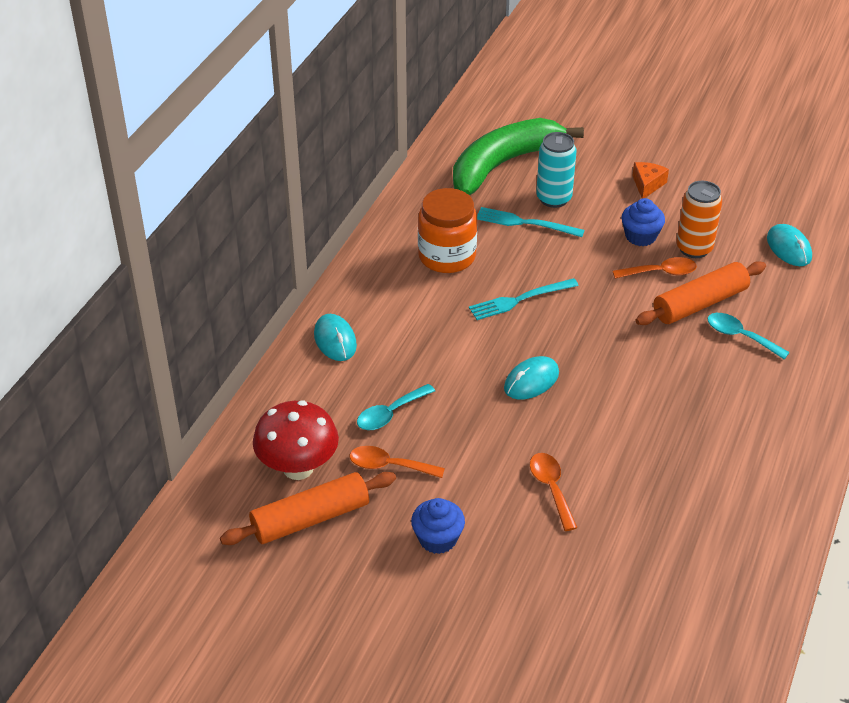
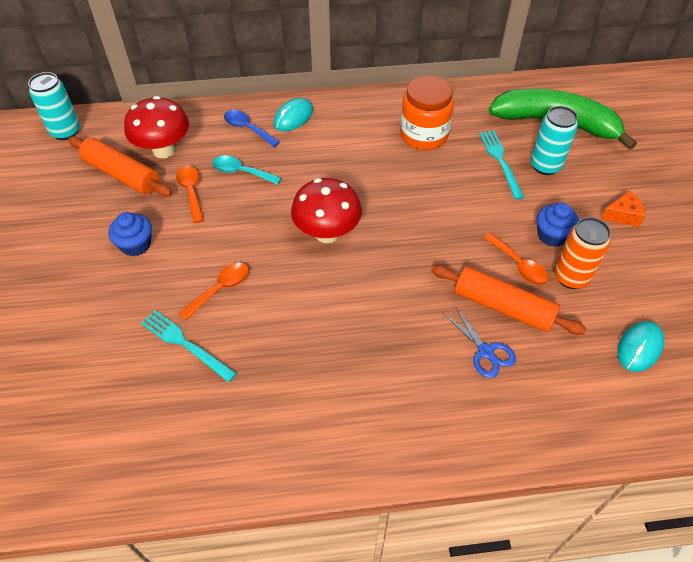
camera: 60 degrees right, 10 degrees up
(181, 552) = (65, 131): none -> turquoise can
(321, 384) = (247, 128): none -> blue spoon
(520, 299) = (411, 192): turquoise fork -> turquoise fork (186, 344)
(531, 381) = (327, 233): turquoise mouse -> red mushroom
(740, 336) = (485, 351): turquoise spoon -> blue scissors

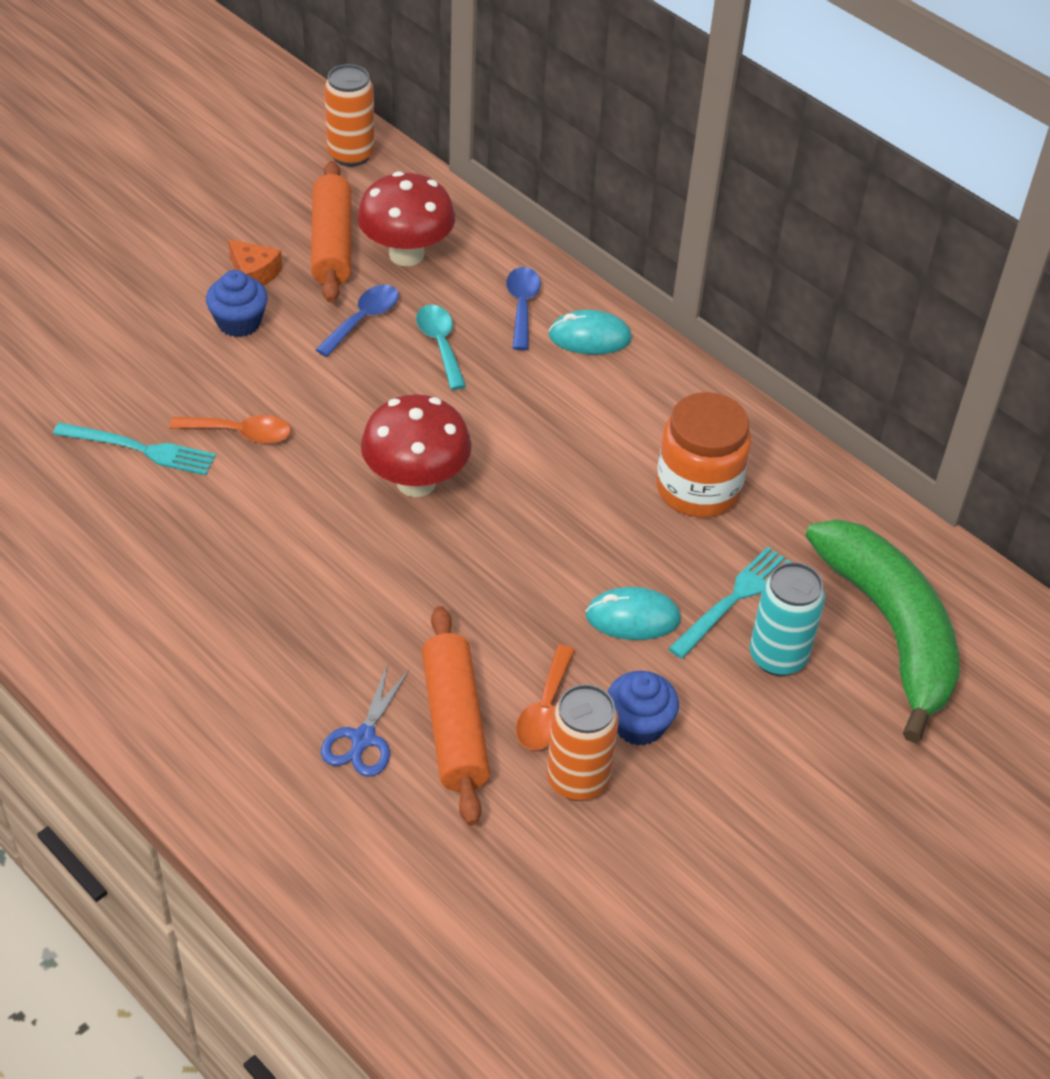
camera: 50 degrees right, 5 degrees down
(65, 131) = (351, 155): turquoise can -> orange can
(186, 344) = (139, 449): turquoise fork -> turquoise fork turned 105 degrees clockwise
(191, 192) = (363, 319): orange spoon -> blue spoon
(622, 215) = (764, 795): orange cheese -> orange cheese (254, 273)
(639, 348) = (515, 912): turquoise mouse -> turquoise mouse (632, 618)

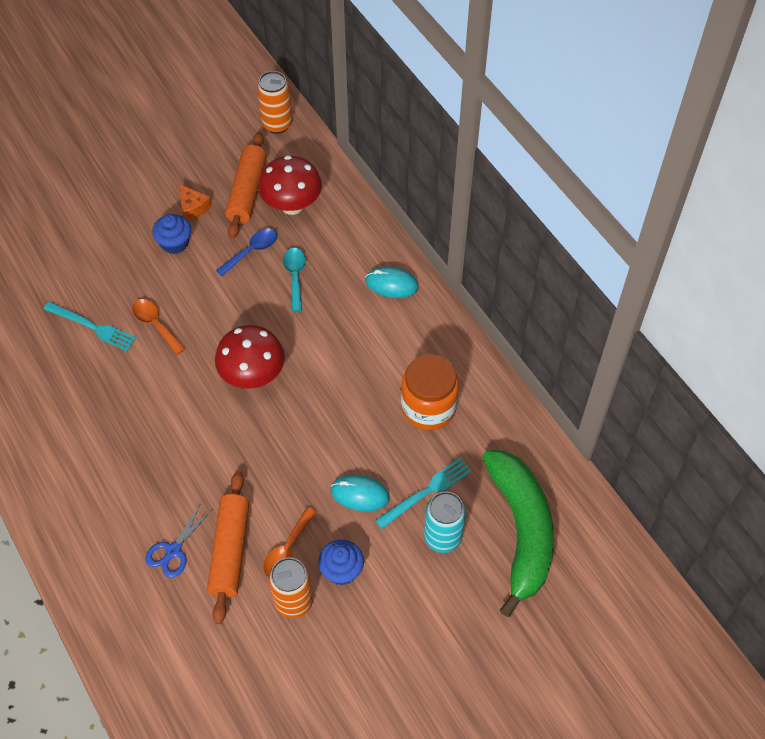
camera: 15 degrees right, 10 degrees up
(240, 433) = (155, 324): orange spoon -> orange spoon turned 150 degrees counterclockwise
(522, 306) = (355, 254): blue spoon -> none

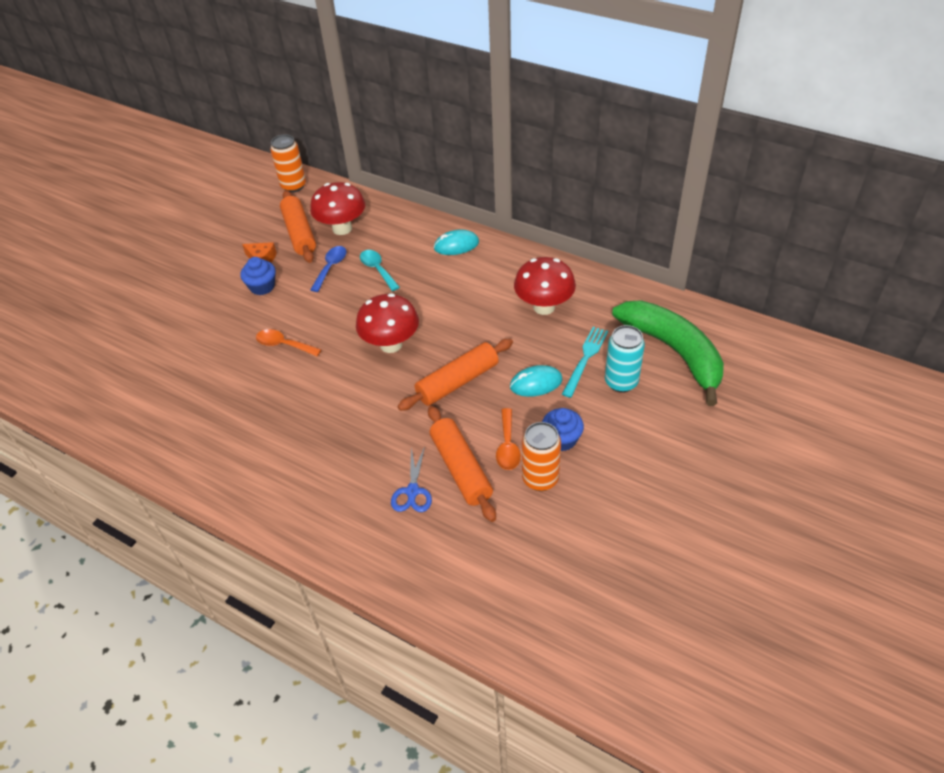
camera: 25 degrees left, 10 degrees down
(92, 327) = (229, 368): turquoise fork -> none
(287, 453) = (457, 382): none -> orange rolling pin
(428, 407) = (544, 307): orange jar -> red mushroom

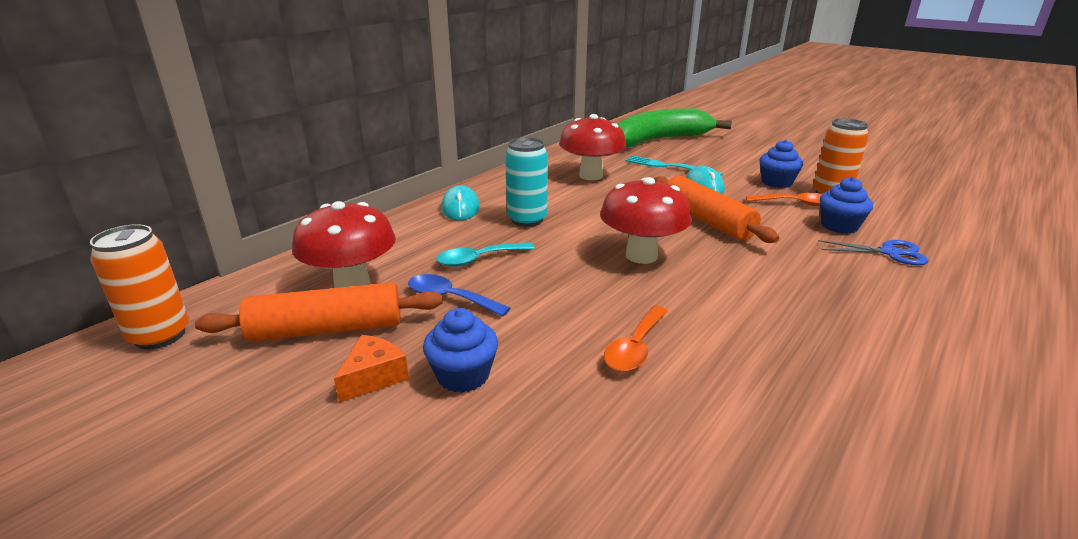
camera: 85 degrees left, 20 degrees down
(461, 469) = (839, 226): orange rolling pin -> blue cupcake
(621, 382) = (698, 158): turquoise can -> turquoise can (527, 220)

